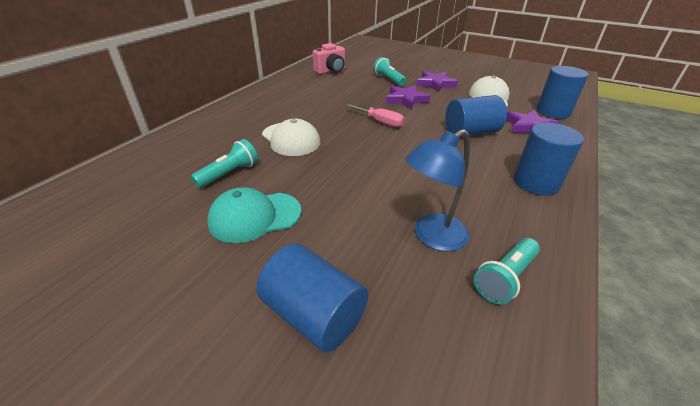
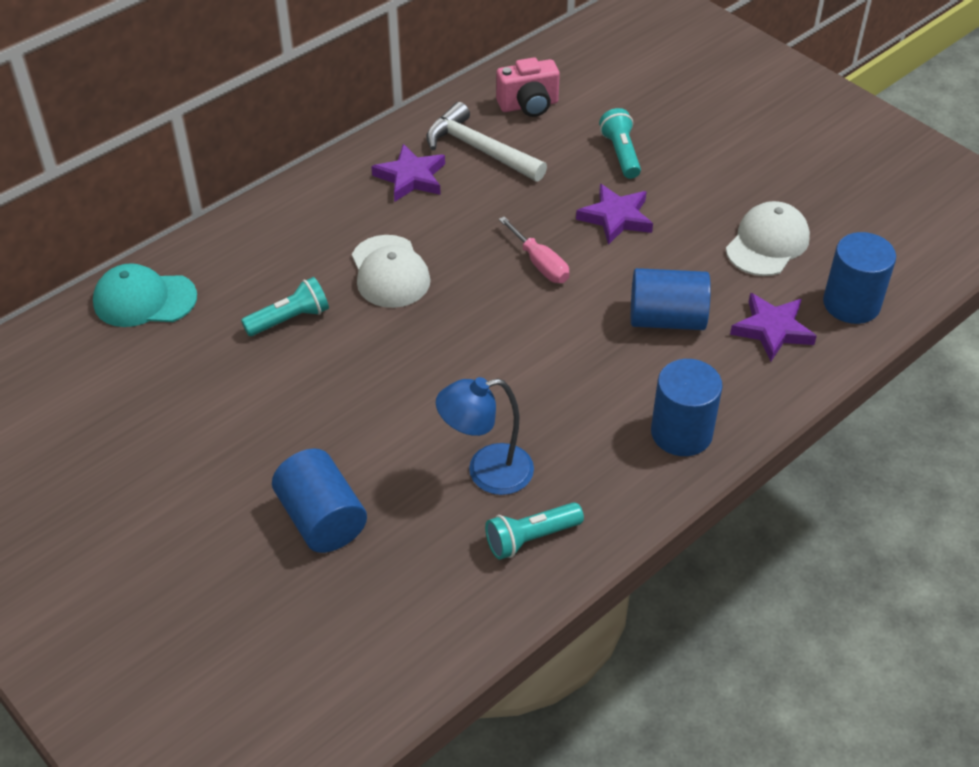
camera: 20 degrees right, 10 degrees up
(255, 216) = (301, 393): turquoise cap -> turquoise cap (144, 300)
(315, 87) = (479, 149): none -> white hammer
(435, 84) = (699, 184): purple star -> purple star (411, 177)

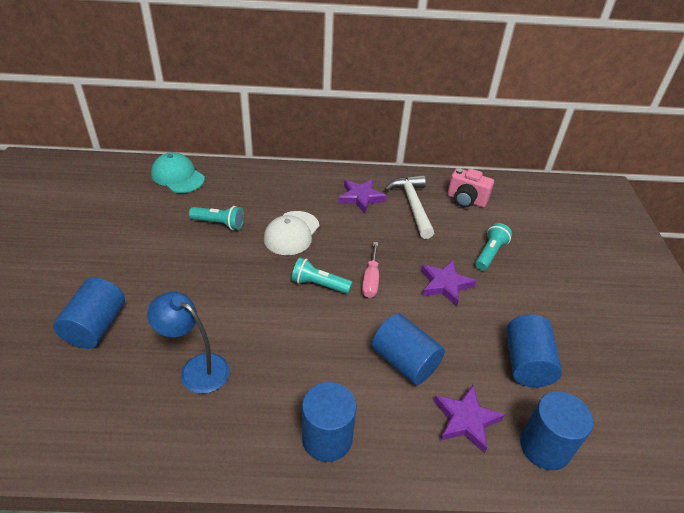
camera: 40 degrees right, 5 degrees down
(531, 538) = (165, 426): turquoise flashlight -> turquoise flashlight (319, 284)
(767, 243) = (526, 363): white cap -> blue cylinder

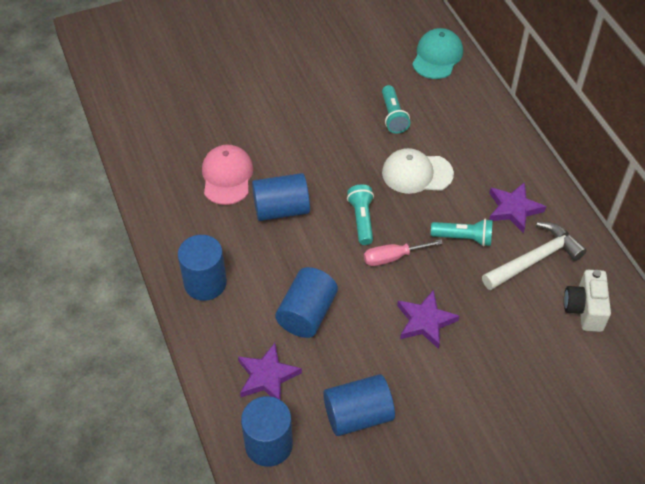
camera: 70 degrees right, 10 degrees up
(96, 326) = (233, 100): blue cylinder -> blue cylinder (281, 209)
(196, 368) = (227, 176): blue lamp -> pink cap
(466, 200) = (584, 309): pink camera -> white camera
(490, 253) = (502, 353): turquoise flashlight -> turquoise flashlight (463, 238)

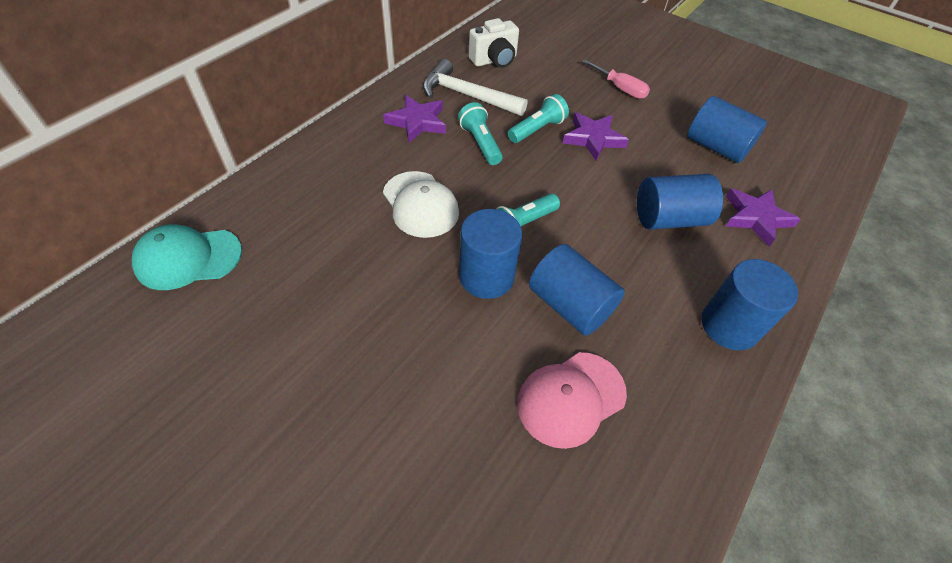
camera: 125 degrees left, 0 degrees up
(268, 444) = (803, 188): blue cylinder -> blue cylinder (486, 276)
(392, 257) = (547, 183): pink screwdriver -> pink screwdriver (620, 88)
(393, 116) = (337, 260): turquoise flashlight -> turquoise flashlight (537, 129)

